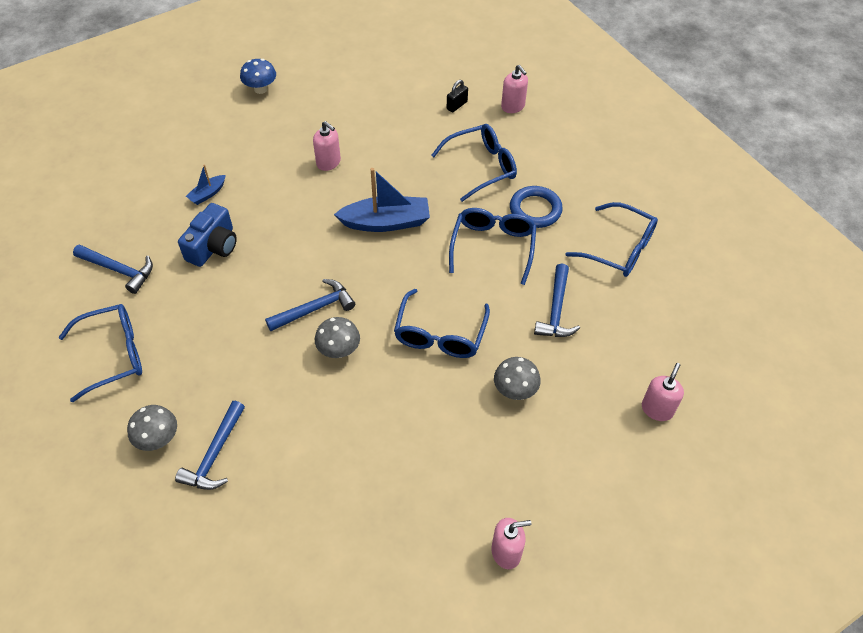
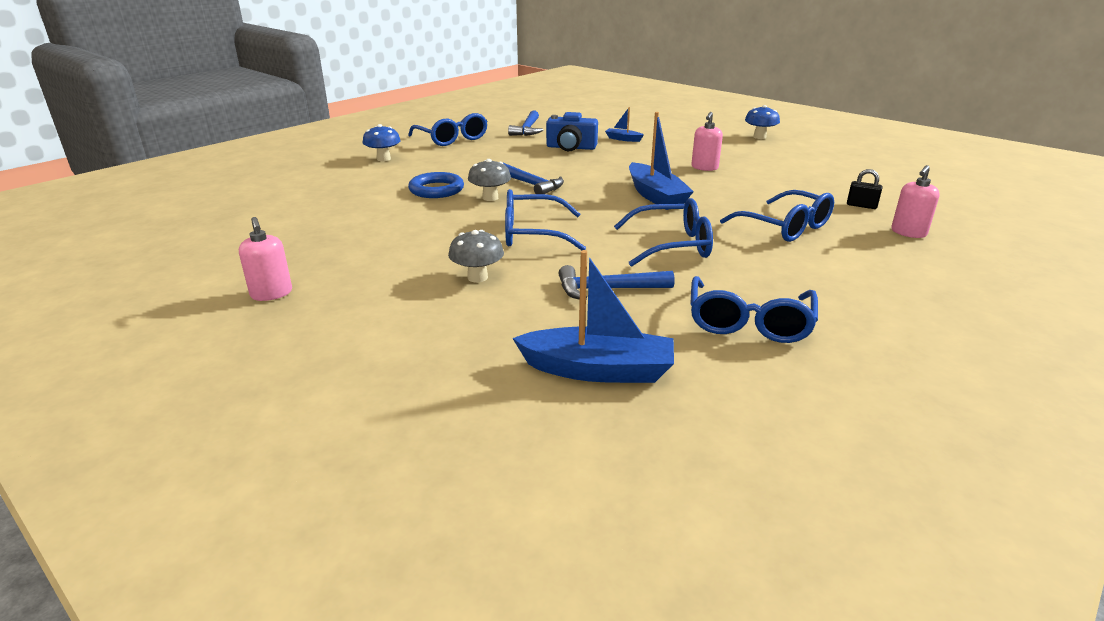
camera: 75 degrees right, 25 degrees down
(158, 439) = (383, 159): grey mushroom -> blue mushroom
(215, 455) = (372, 175): blue hammer -> none
(535, 210) = (755, 262): blue ring -> blue ring (436, 189)
(657, 409) = (484, 374): pink soap dispenser -> none
(661, 346) = (598, 370): none -> blue boat

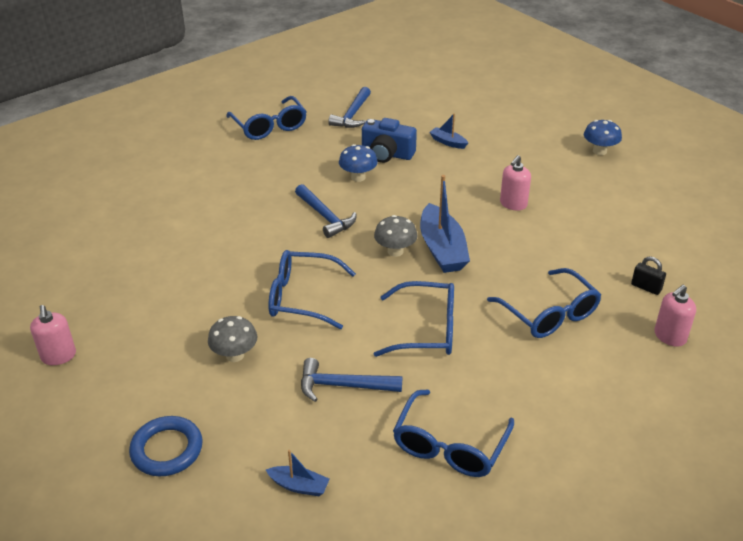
camera: 10 degrees right, 10 degrees up
(383, 159) = (193, 157): blue mushroom -> blue mushroom (358, 177)
(436, 189) = (232, 216): blue ring -> blue ring (167, 449)
(490, 198) = (279, 235): grey mushroom -> grey mushroom (395, 251)
(598, 370) = (299, 486): blue boat -> blue boat, size x0.50

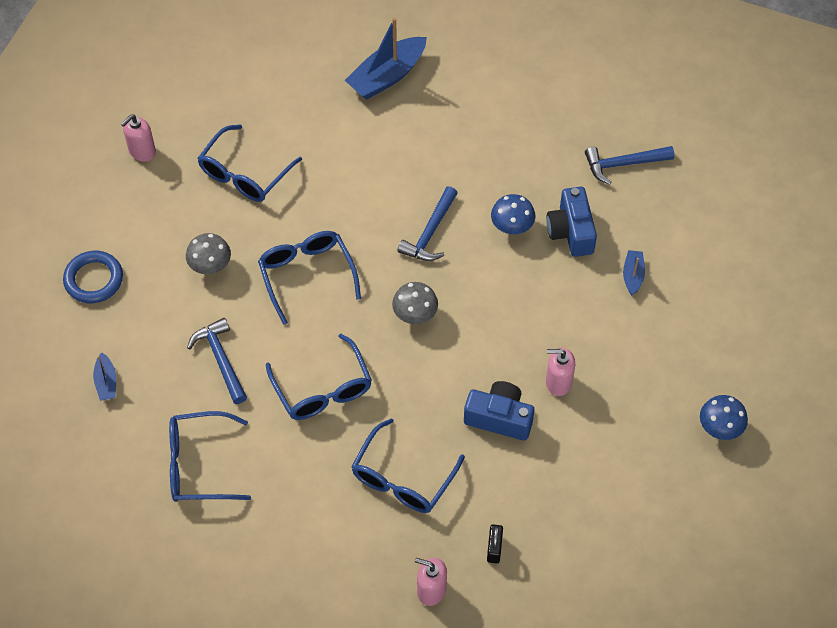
camera: 60 degrees right, 20 degrees up
(269, 126) = (547, 105): blue glasses -> blue glasses (244, 174)
(442, 249) = (443, 351): blue boat -> blue boat (387, 76)
(525, 242) = (499, 418): none -> blue camera

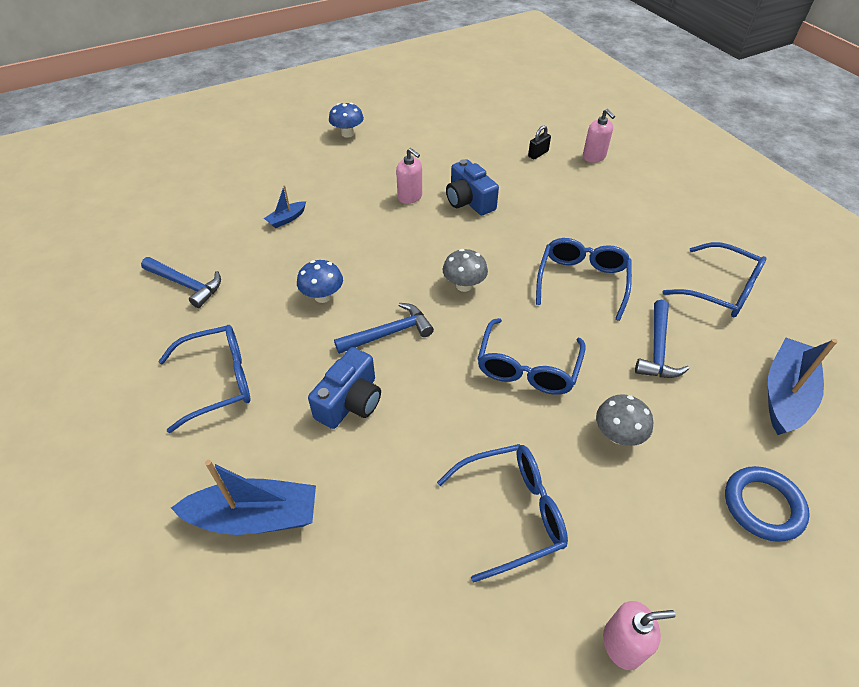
camera: 140 degrees left, 10 degrees down
(106, 382) = (785, 394): blue boat -> blue boat, size x2.01
(402, 478) = (566, 207): blue glasses -> blue glasses (219, 381)
(571, 231) = (286, 267): blue camera -> blue camera (350, 401)

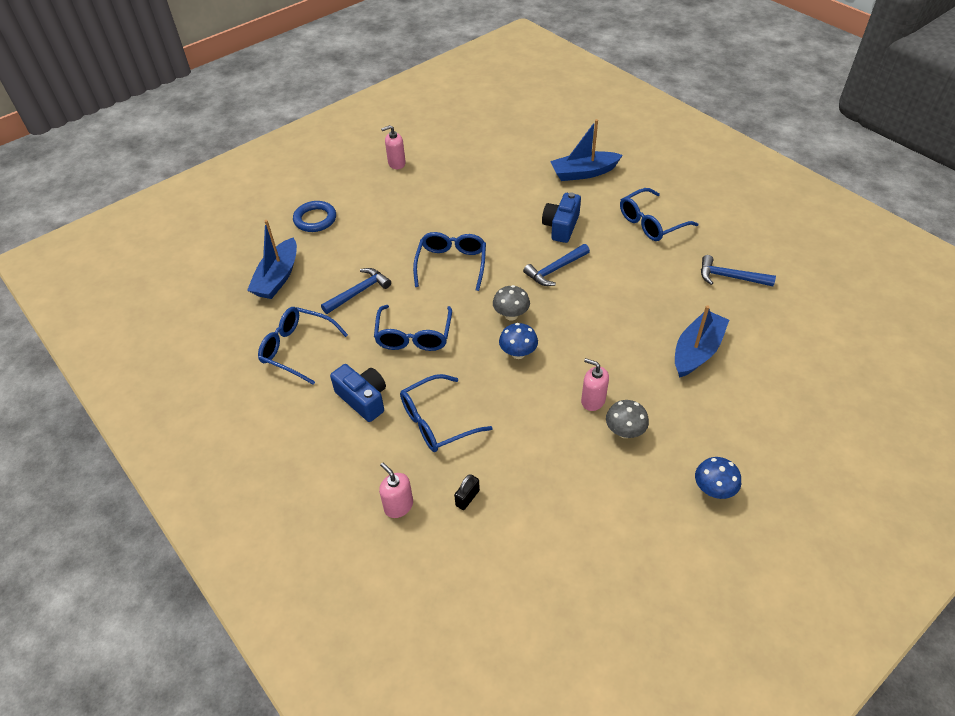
camera: 170 degrees right, 0 degrees up
(287, 219) = (697, 351): blue boat -> blue boat, size x2.01
(323, 296) = (618, 287): blue mushroom -> blue mushroom (518, 353)
(469, 201) = (531, 406): blue camera -> blue camera (363, 399)
(512, 512) = (451, 195): blue glasses -> blue glasses (436, 422)
(617, 435) = (392, 237): grey mushroom -> grey mushroom (624, 431)
(657, 349) = (359, 292): blue hammer -> blue hammer turned 45 degrees clockwise

